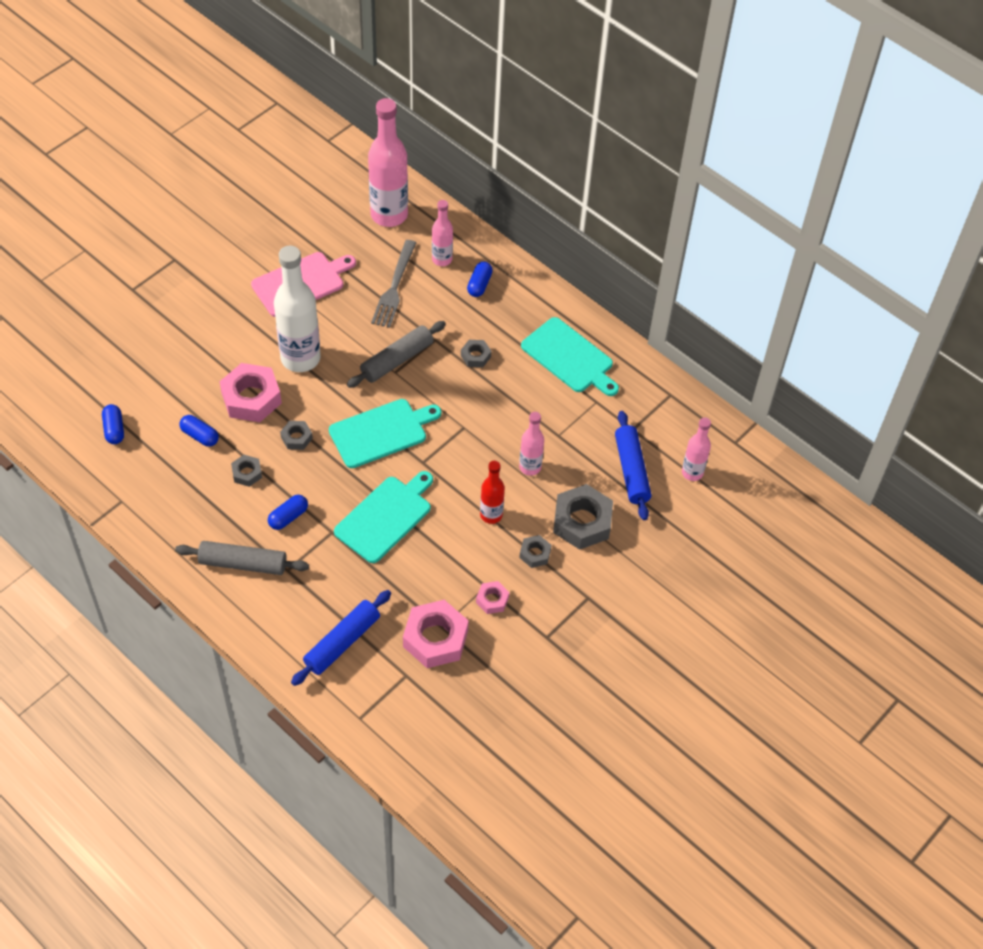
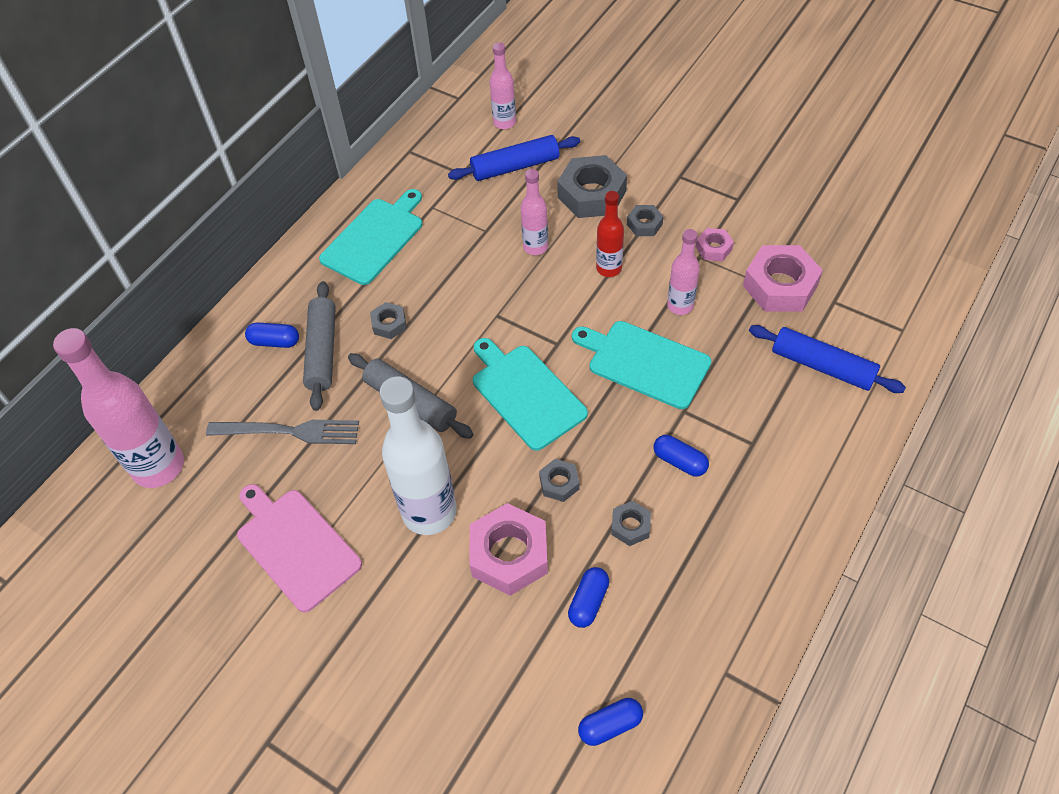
camera: 95 degrees left, 0 degrees up
(243, 563) = (763, 493): grey rolling pin -> grey rolling pin (322, 351)
(442, 259) = (236, 389): pink bottle -> pink bottle (680, 306)

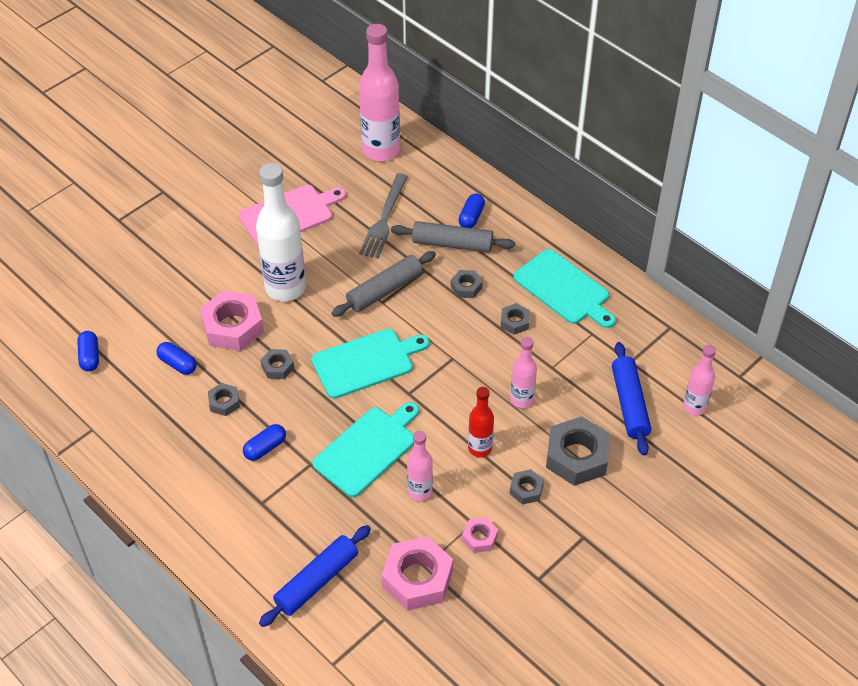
camera: 100 degrees right, 5 degrees down
(431, 271) = (514, 322): none -> grey nut

